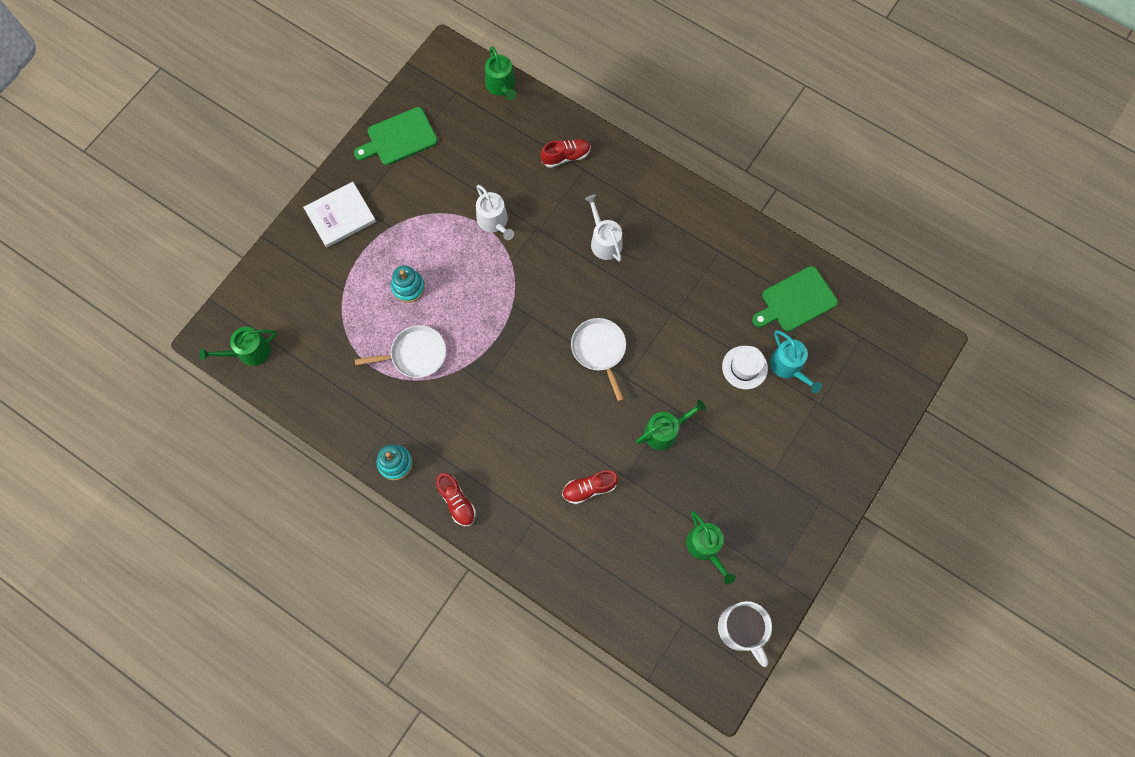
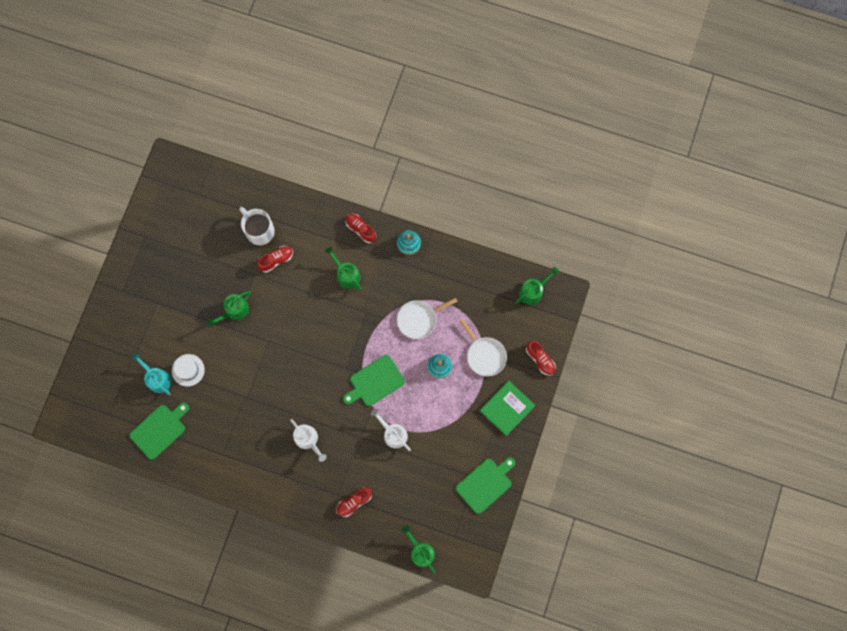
camera: 165 degrees right, 5 degrees up
(275, 263) = (540, 359): none -> red shoe
(340, 216) = (507, 408): white book -> green book
(498, 289) = (375, 382): none -> green cutting board
(599, 350) = (292, 356): white pan -> white pan (485, 355)
(706, 547) = (192, 242): green watering can -> green watering can (346, 274)
(740, 629) = (161, 199): white mug -> white mug (259, 230)

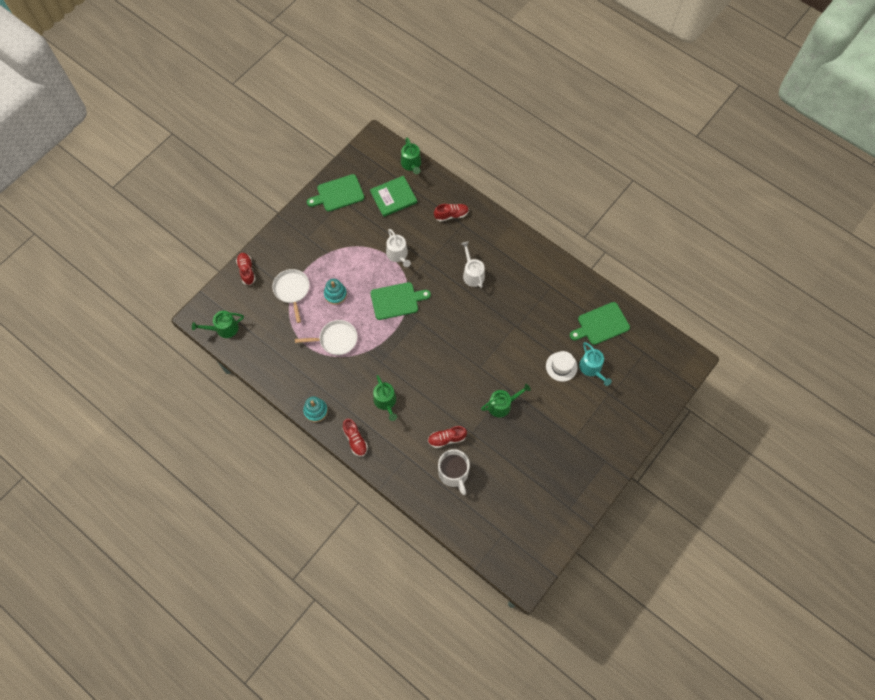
camera: 160 degrees left, 10 degrees down
(507, 408) = (293, 243): green book -> green book (393, 197)

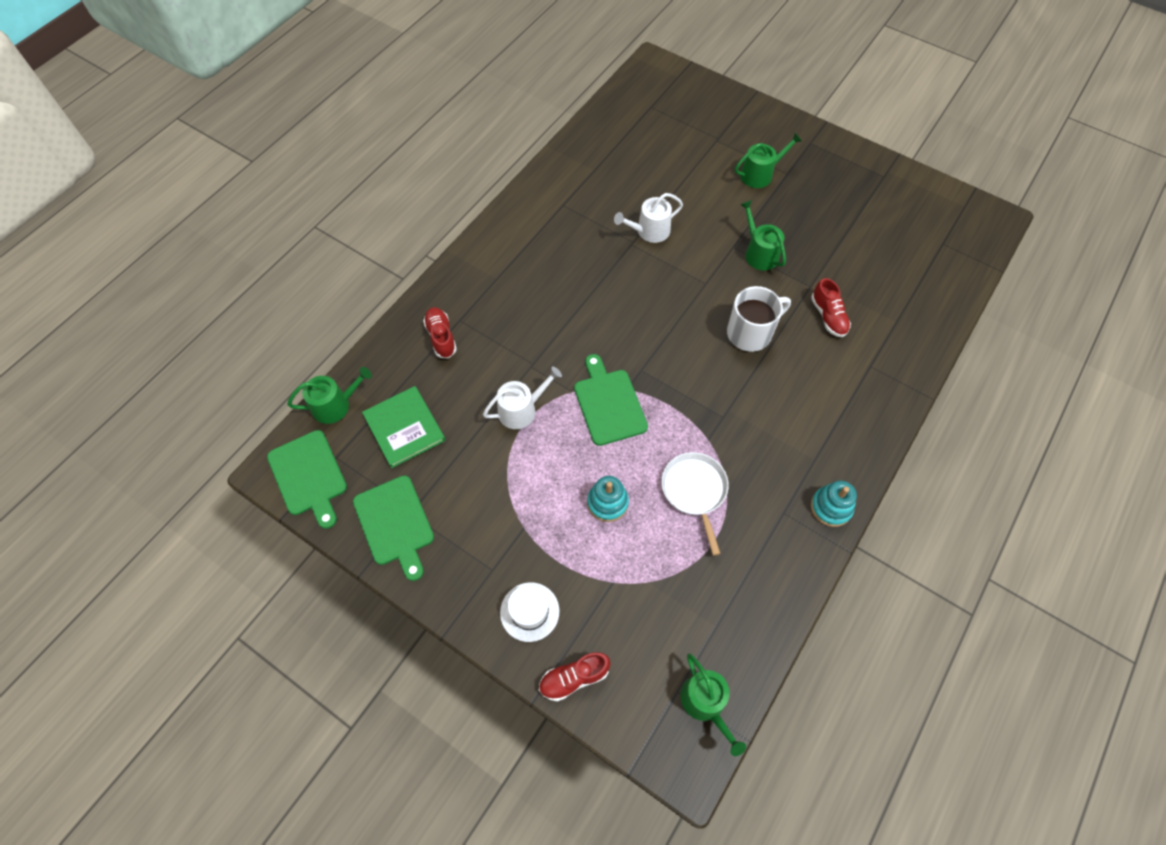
camera: 95 degrees left, 5 degrees down
(292, 290) = (607, 581): white pan -> none
(355, 440) = (864, 440): red shoe -> none
(386, 402) = (790, 402): green watering can -> green watering can (760, 174)
(453, 473) = (878, 304): white mug -> white mug (750, 333)
(472, 274) = (549, 301): white watering can -> white watering can (649, 231)
(561, 366) = (687, 189): white hat -> white hat (529, 611)
(592, 368) = (683, 158): turquoise watering can -> none
(601, 324) = (616, 149): green cutting board -> green cutting board (309, 476)

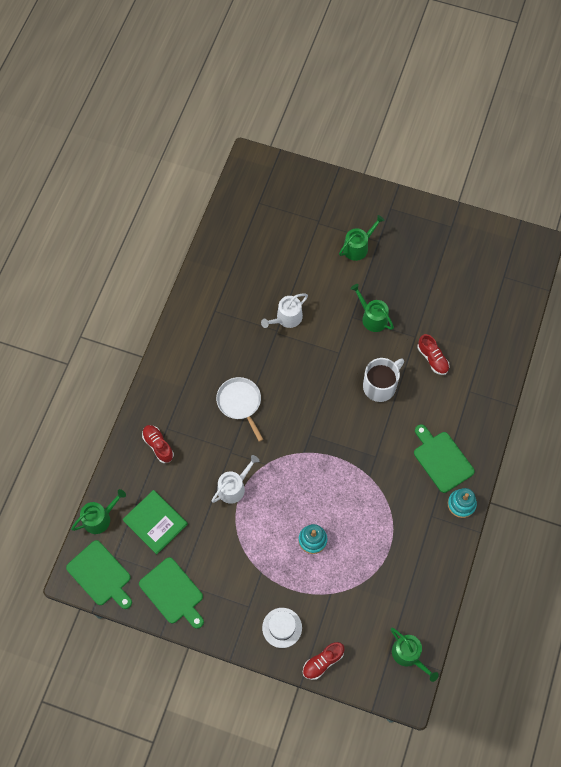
camera: 15 degrees left, 5 degrees up
(609, 403) = (294, 467): green cutting board -> green cutting board (441, 459)
(694, 490) = (369, 516): white pan -> white pan (240, 403)

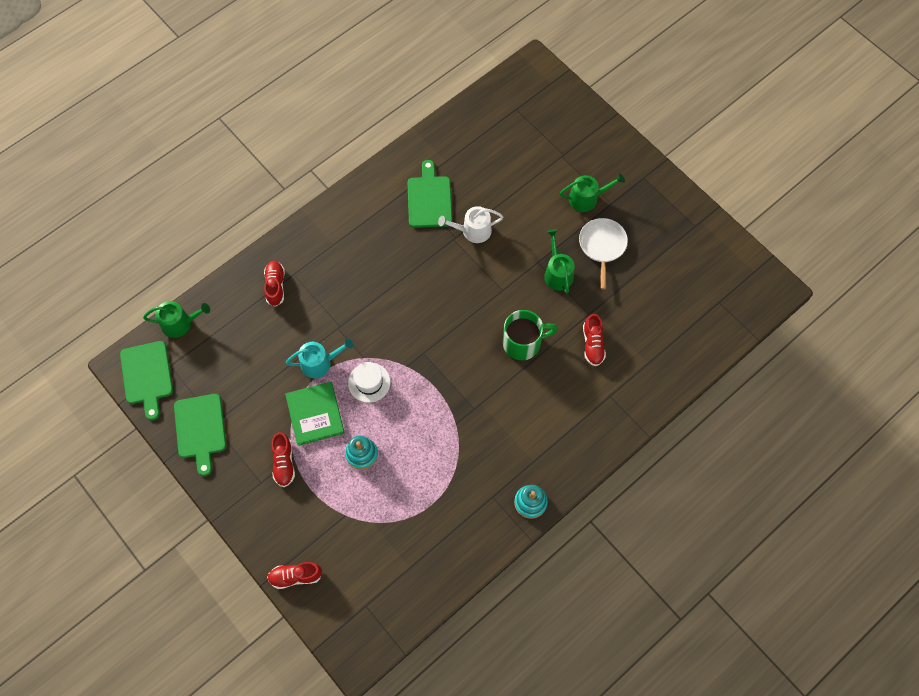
camera: 30 degrees right, 0 degrees up
(155, 522) = (227, 355): green book -> green book (315, 414)
(234, 487) = (320, 363): white watering can -> turquoise watering can
(240, 403) = (377, 287): white pan -> white pan (602, 246)
(256, 581) = (284, 463): none -> red shoe
(282, 627) = (279, 520): white hat -> white hat (369, 382)
(380, 386) = (523, 343): white mug -> green mug
(409, 655) = (383, 619): green watering can -> none
(441, 459) = (538, 447): green cutting board -> green cutting board (429, 199)

